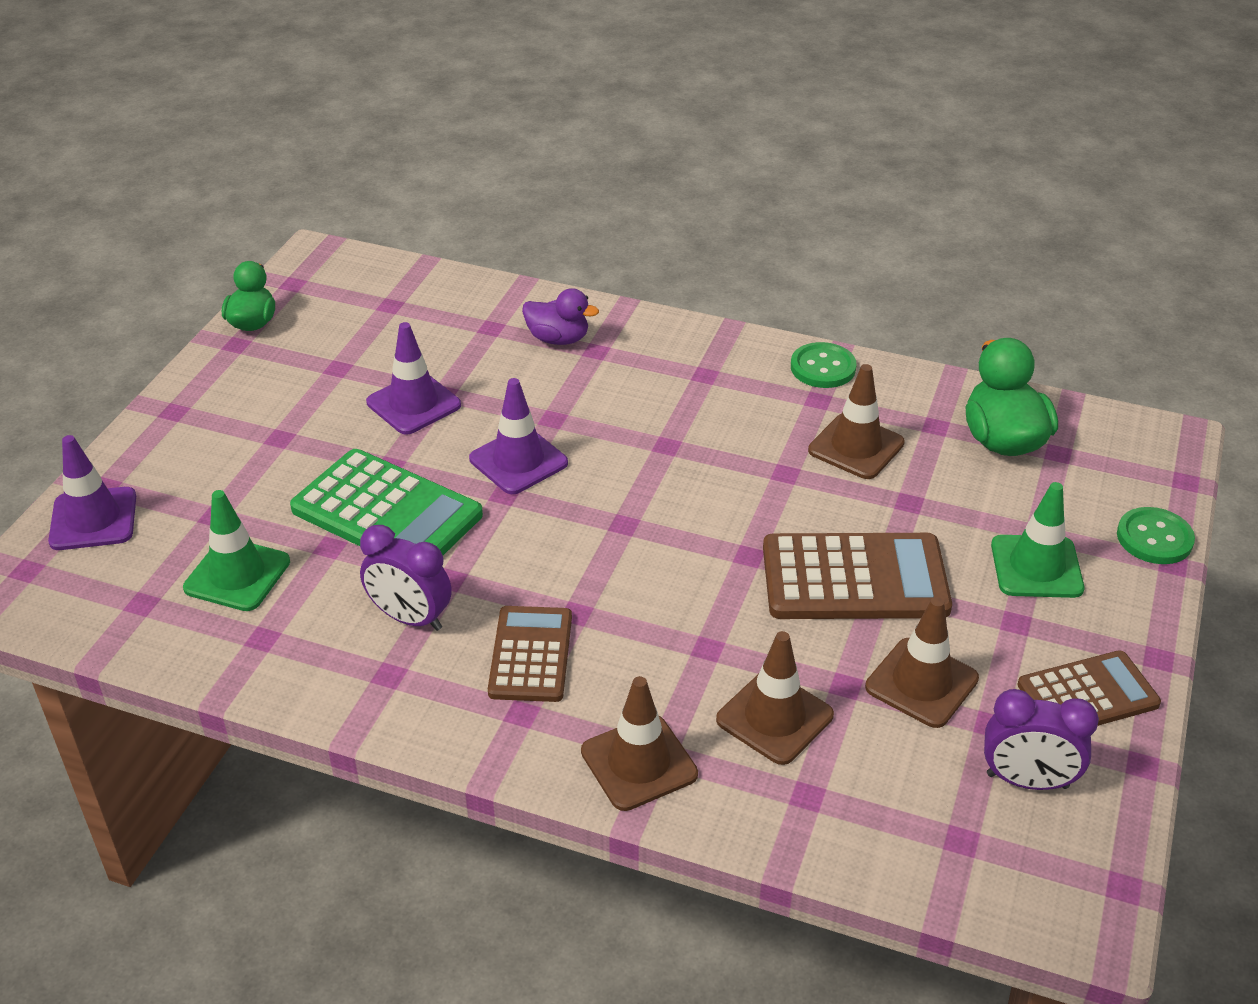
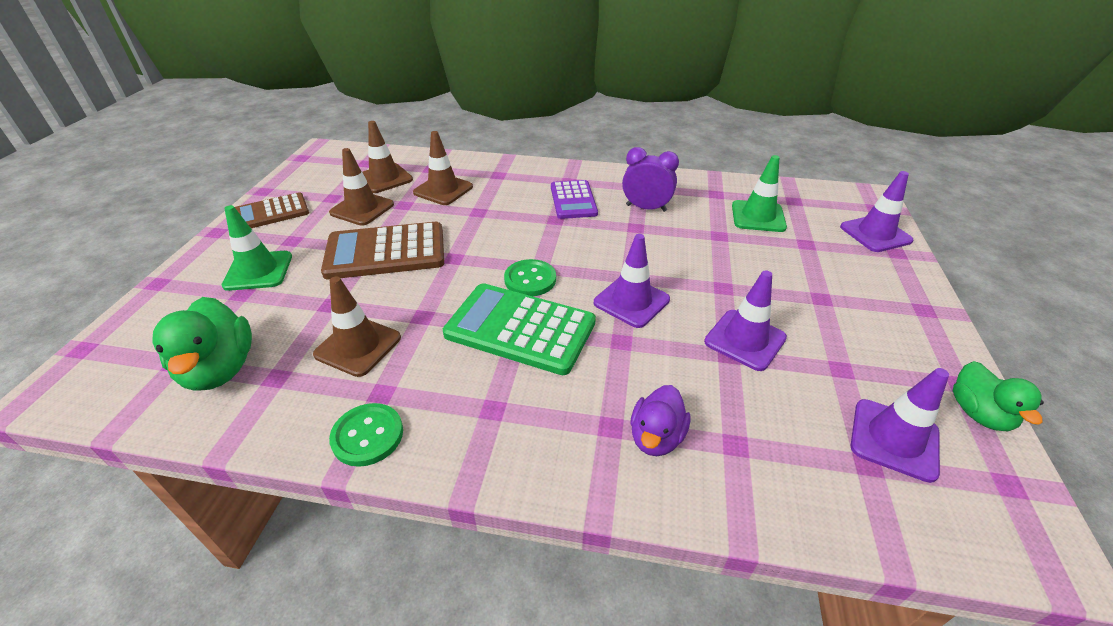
camera: 170 degrees right, 0 degrees up
(350, 315) = (894, 439): none -> purple traffic cone
(386, 512) = (700, 257): green calculator -> green calculator (520, 328)
(531, 655) = (573, 200): brown calculator -> purple calculator
(558, 339) = (656, 437): purple duck -> purple duck turned 75 degrees counterclockwise
(639, 763) = (508, 171): brown traffic cone -> brown traffic cone (385, 178)
(1027, 781) = (325, 181): purple clock -> none
(1154, 538) = (154, 299): green button -> green button (530, 279)

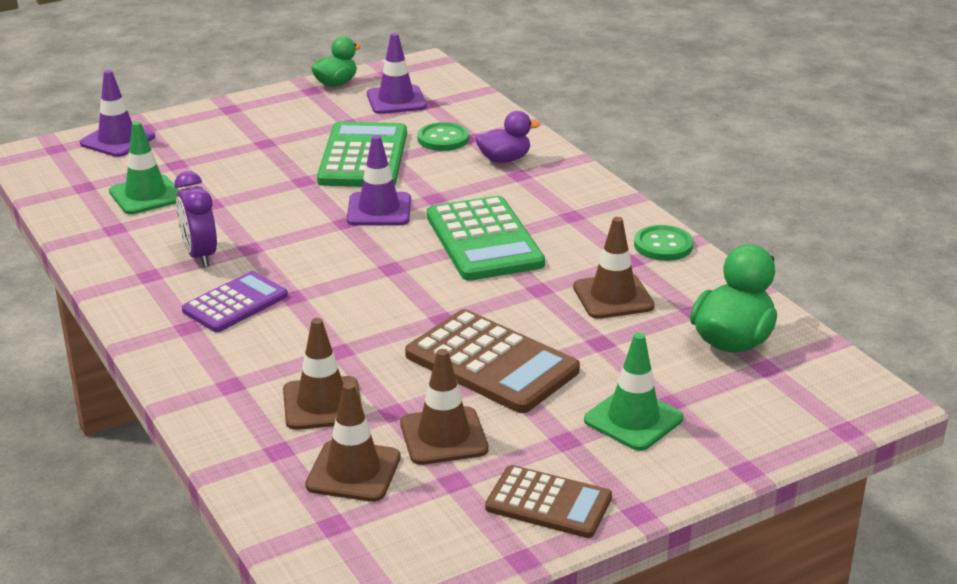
camera: 130 degrees left, 10 degrees down
(530, 279) = (416, 264): green button -> green button (443, 139)
(745, 340) = (363, 157): purple traffic cone -> green calculator

